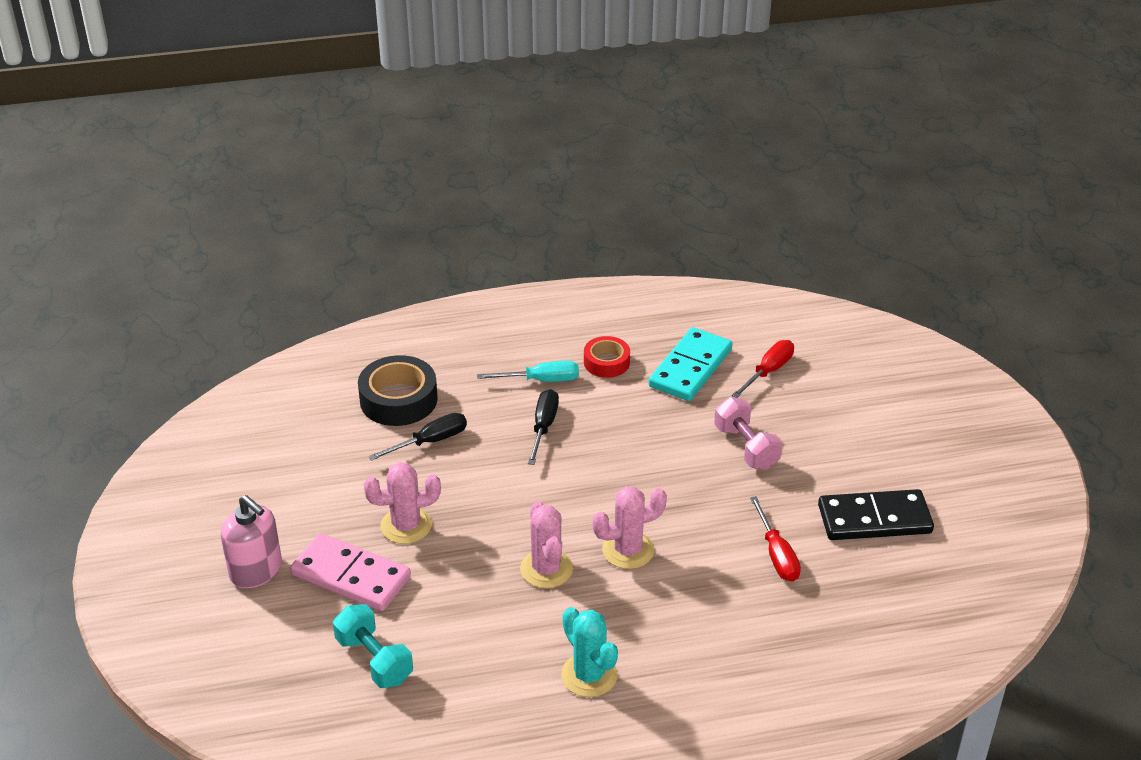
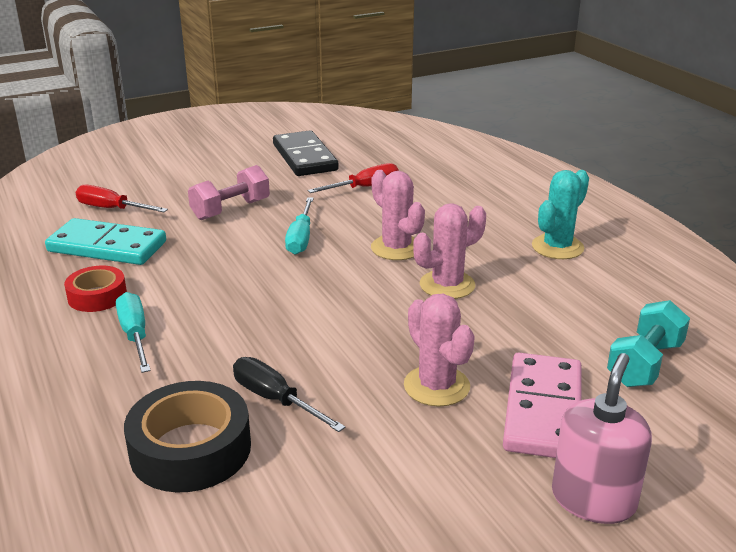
camera: 105 degrees left, 10 degrees down
(543, 427) = (226, 320): black screwdriver -> none
(669, 487) = (301, 238): none -> turquoise screwdriver

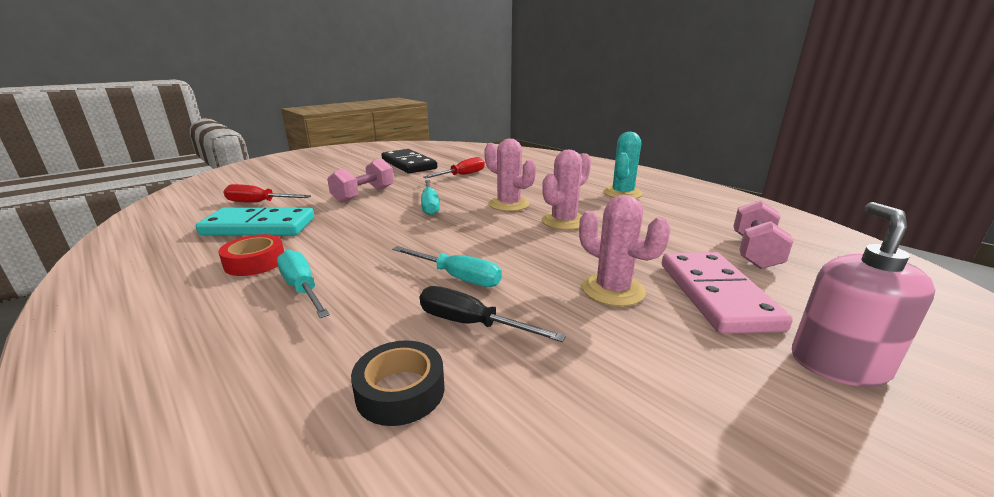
camera: 15 degrees left, 5 degrees down
(190, 449) = (400, 391): black tape -> black tape, size x0.61
(286, 345) = (457, 277): none -> turquoise screwdriver
(644, 364) = (754, 252): turquoise dumbbell -> pink dumbbell

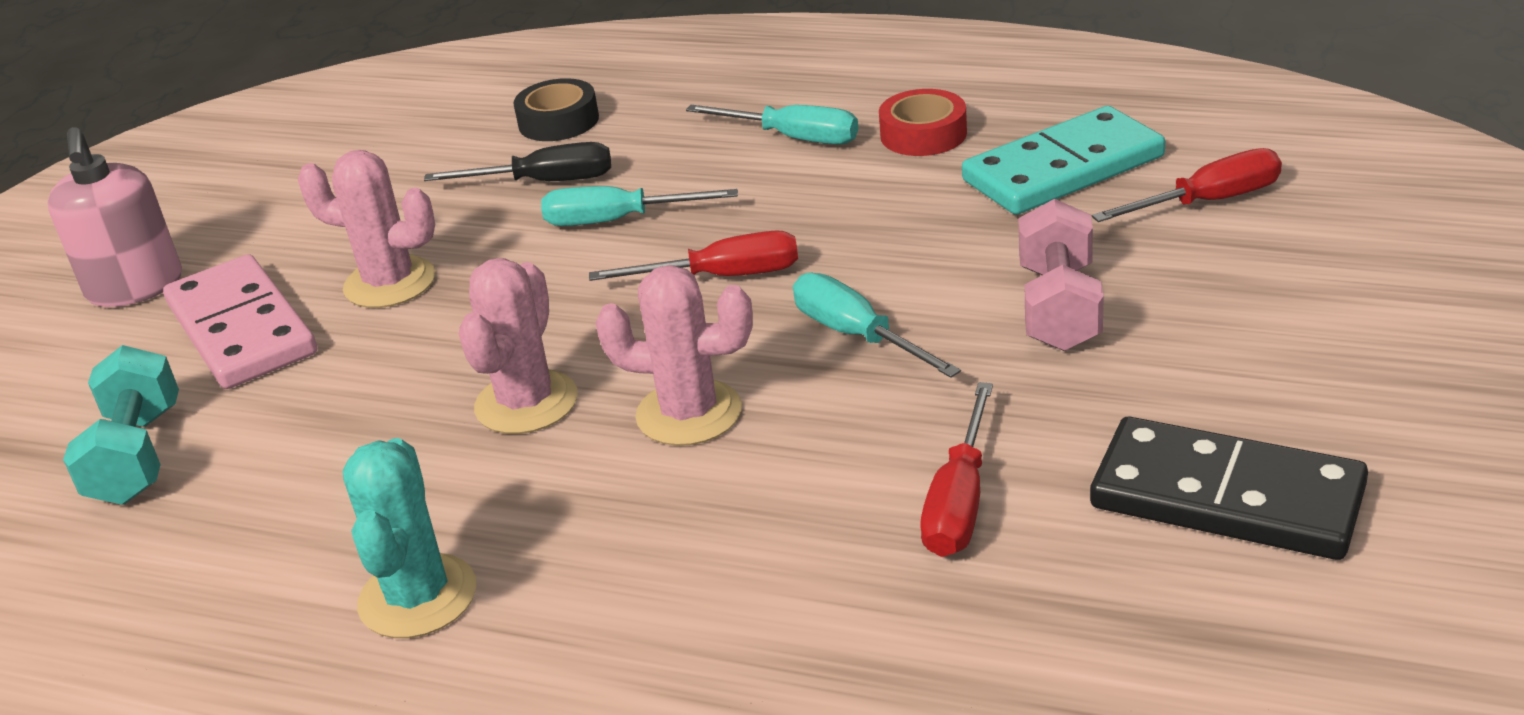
camera: 155 degrees right, 10 degrees up
(445, 235) = (722, 276): none -> red screwdriver
(754, 252) = (137, 456): pink dumbbell -> turquoise dumbbell

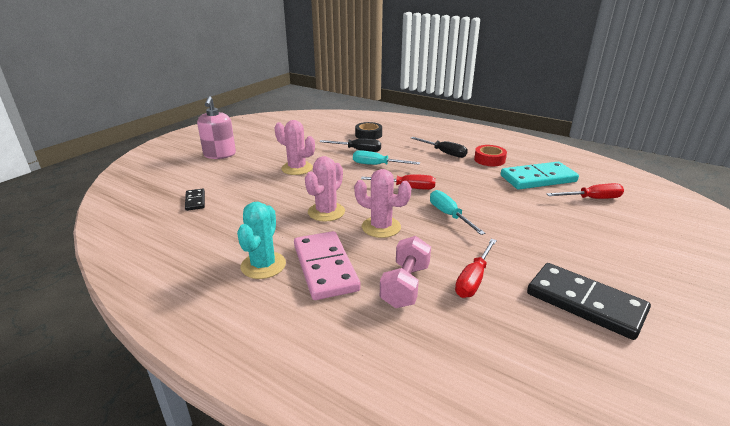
camera: 10 degrees right, 5 degrees down
(137, 456) = (195, 201): turquoise dumbbell -> black domino
(241, 329) = (245, 172): pink domino -> pink domino (325, 267)
(793, 138) = (444, 153): turquoise screwdriver -> black screwdriver
(1059, 308) = (527, 221): pink dumbbell -> pink dumbbell (405, 285)

